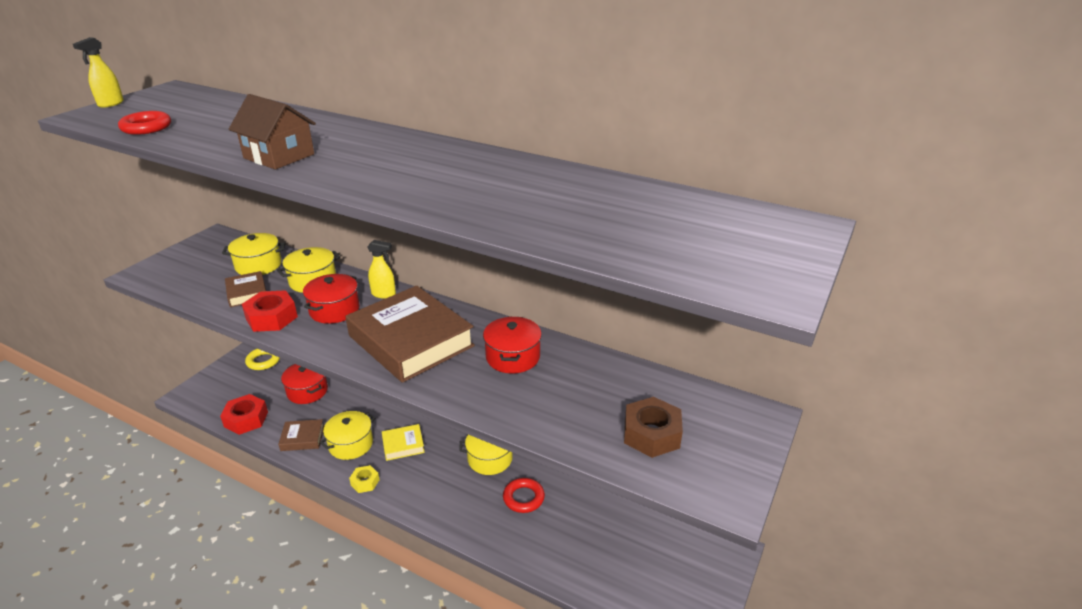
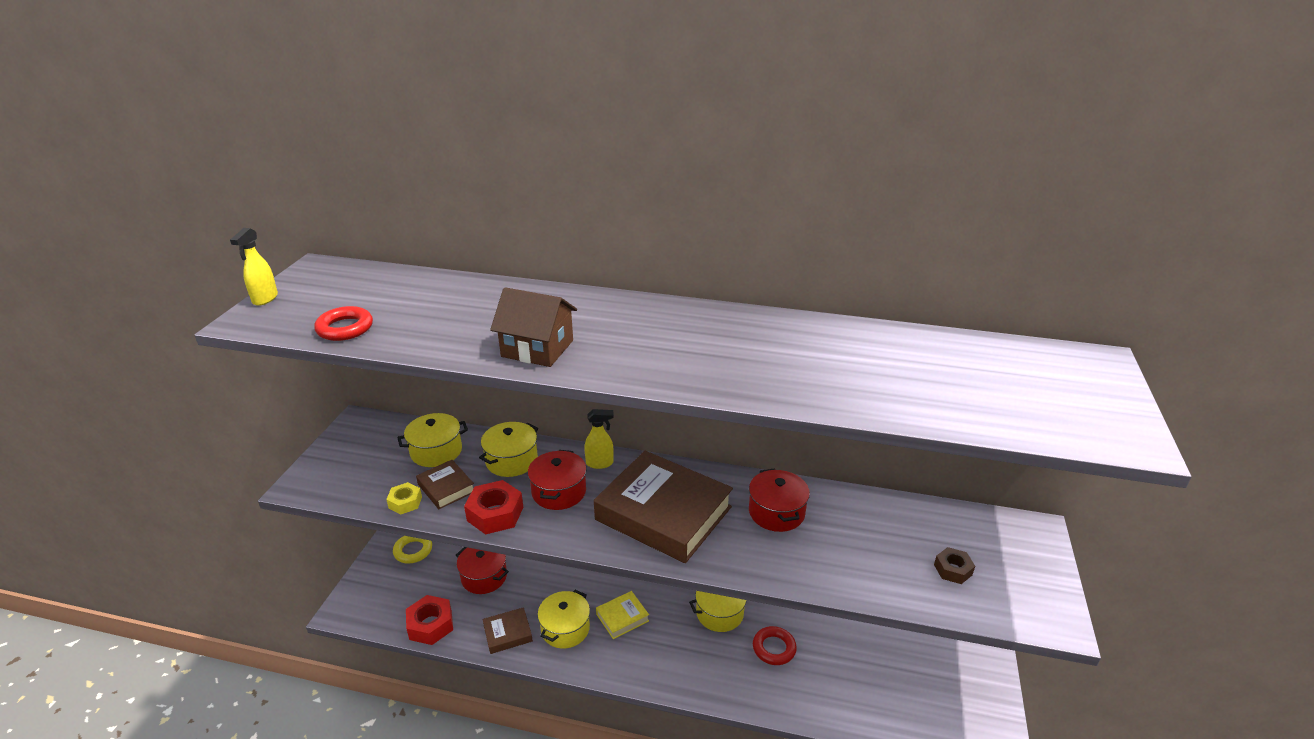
camera: 15 degrees left, 0 degrees up
(365, 482) = (603, 669): yellow nut -> yellow nut (405, 502)
(651, 434) = (953, 570): brown nut -> brown nut, size x0.60

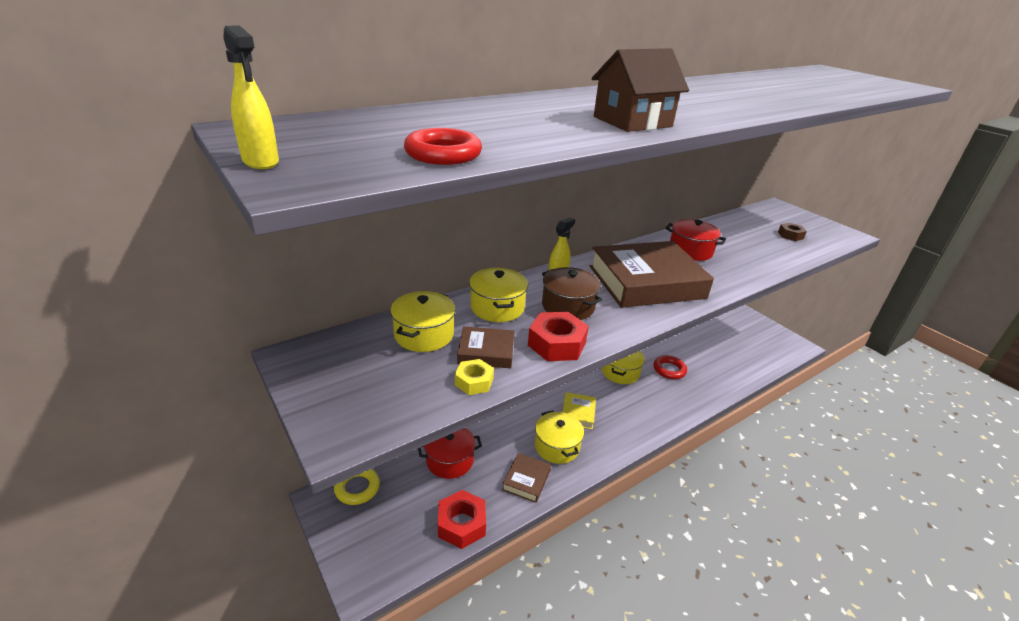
camera: 50 degrees left, 0 degrees up
(559, 492) = (568, 306): red pot -> brown pot

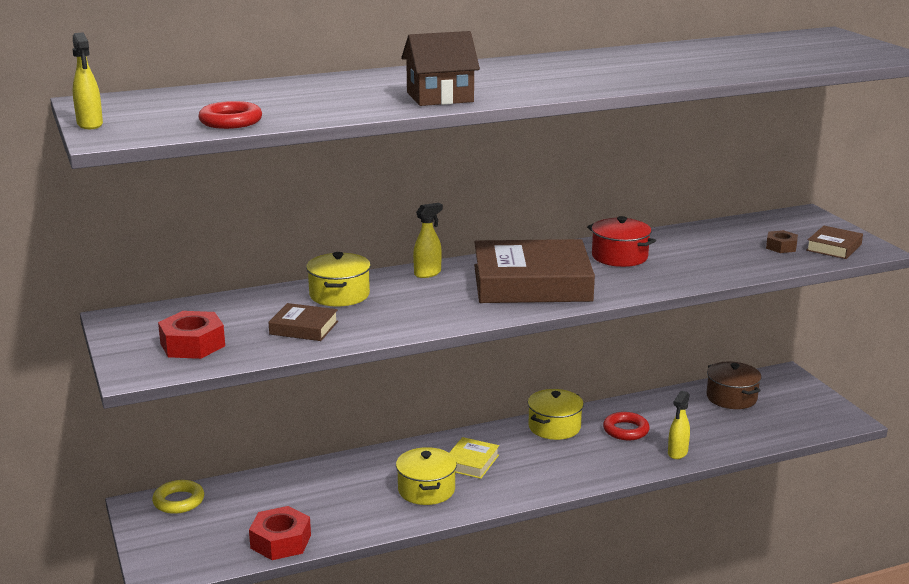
camera: 15 degrees right, 10 degrees down
(424, 335) = (249, 311): yellow pot -> none
(450, 460) = (291, 489): red pot -> none
(474, 382) = (278, 347): yellow nut -> none
(526, 480) = (372, 515): brown book -> brown book (833, 247)
(556, 344) = (382, 327): red nut -> red nut (192, 345)
(568, 306) = (419, 298): brown pot -> brown pot (731, 398)
(714, 387) = (677, 453): none -> yellow spray bottle

